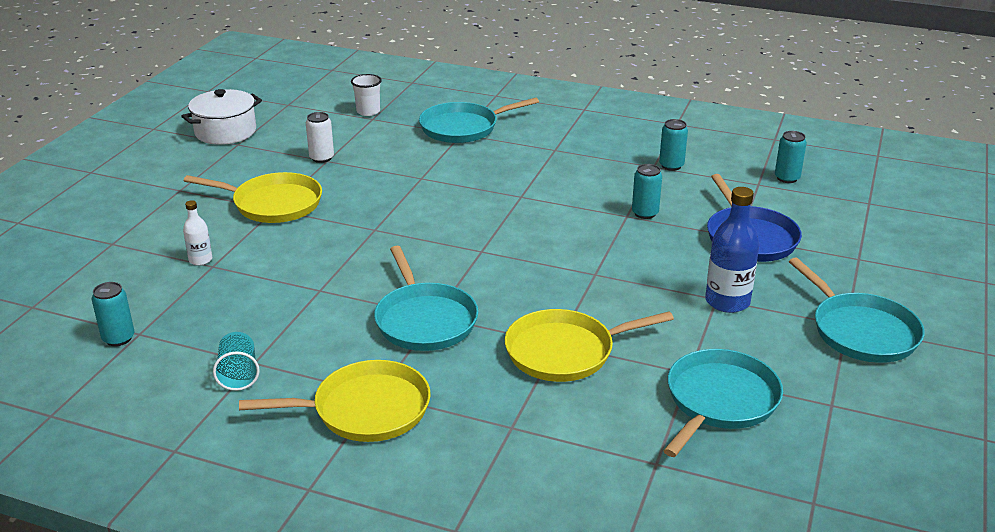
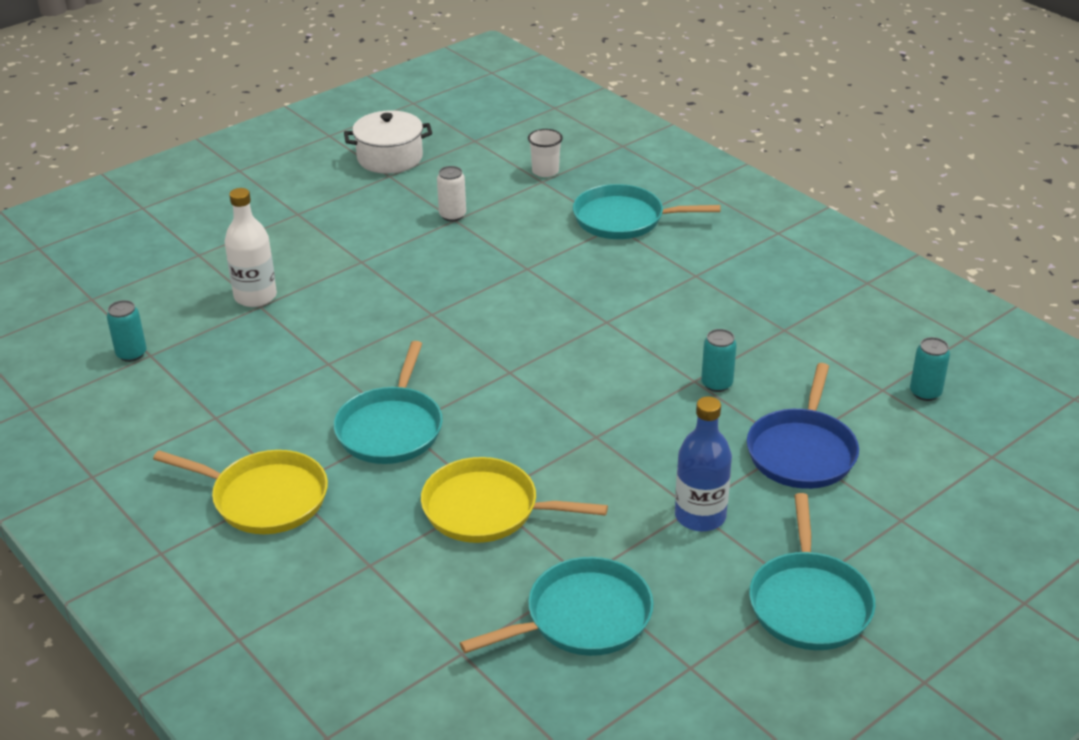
camera: 30 degrees right, 5 degrees up
(200, 260) = (255, 296): white bottle -> white bottle, size x1.81
(238, 374) = (194, 424): turquoise cup -> none
(273, 204) = (365, 255): yellow pan -> none
(671, 165) = (805, 335): turquoise can -> none

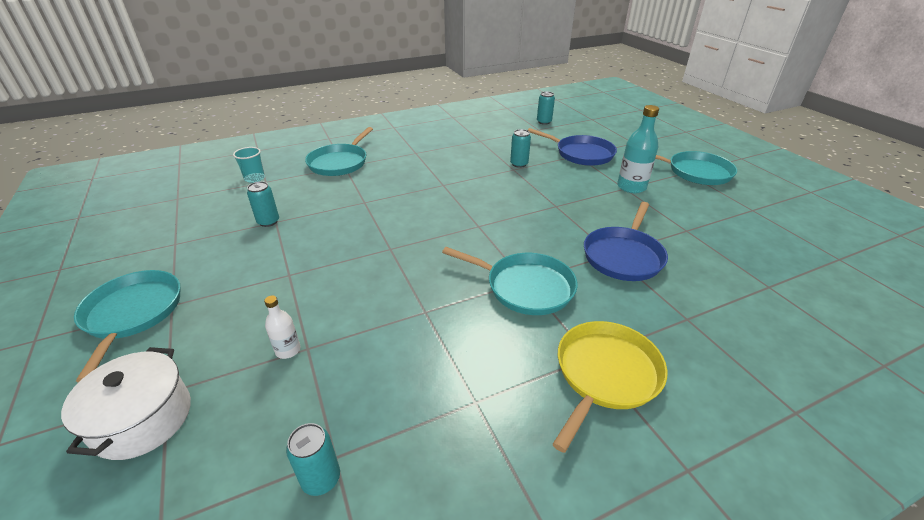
camera: 75 degrees left, 0 degrees up
(255, 296) = (288, 350): white bottle -> white bottle, size x0.55
(390, 158) = (147, 240): white pot -> white pot (143, 419)
(452, 215) = (268, 222): white can -> turquoise can
(486, 509) = (623, 256): yellow pan -> blue pan
(545, 171) = (254, 178): white cup -> turquoise cup
(583, 617) = (722, 236): turquoise pan -> turquoise pan (132, 314)
(700, 516) = (631, 187): blue bottle -> turquoise bottle

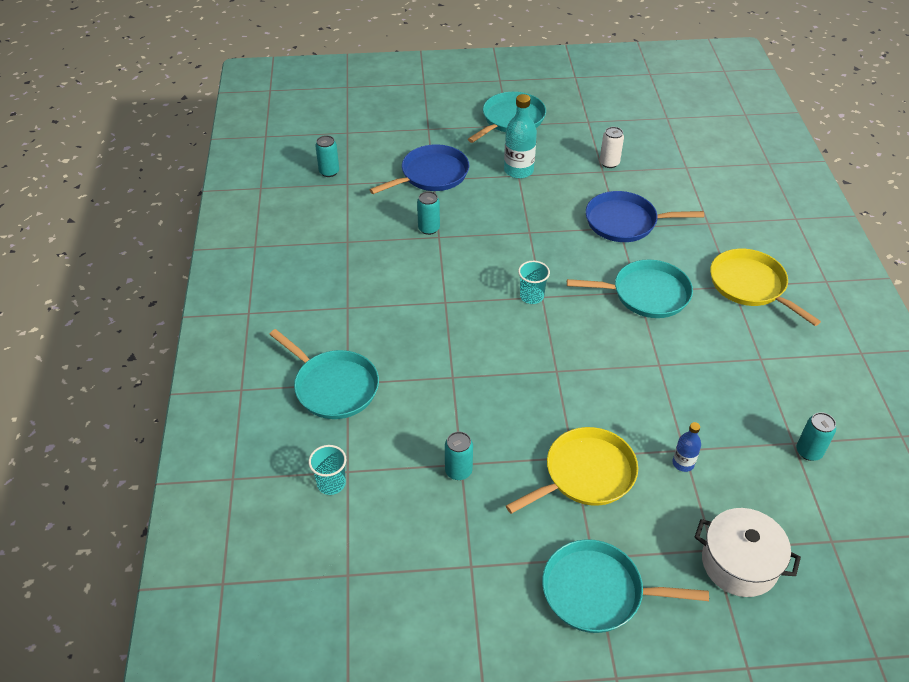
camera: 70 degrees left, 10 degrees up
(269, 285) = (586, 474): none -> yellow pan
(288, 350) = (683, 463): white bottle -> blue bottle
(475, 221) = (531, 296): none -> turquoise cup
(525, 287) = (646, 294): turquoise pan -> turquoise pan turned 45 degrees clockwise
(623, 256) = (625, 222): blue pan -> blue pan turned 135 degrees clockwise
(704, 232) = (609, 163): none -> white can

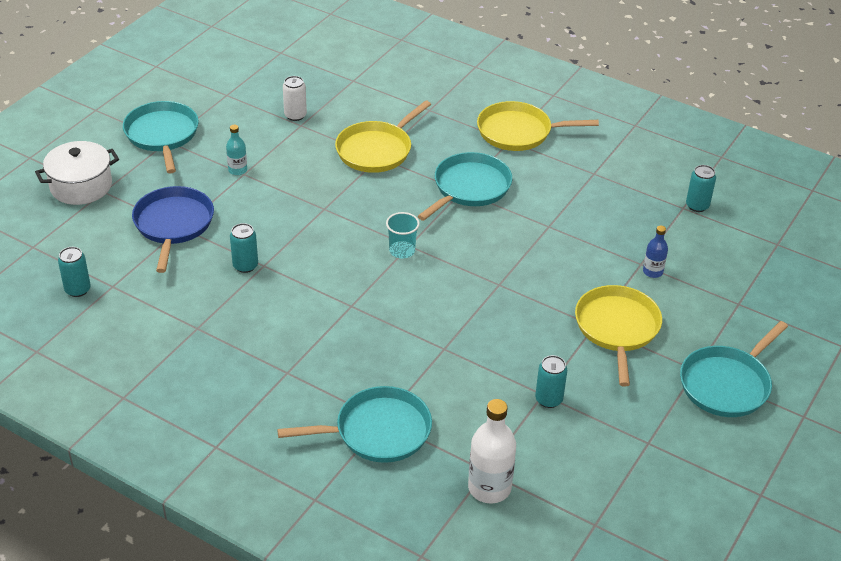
camera: 55 degrees left, 5 degrees down
(331, 483) = (489, 488): turquoise cup -> white bottle
(518, 170) = (237, 170): turquoise bottle -> turquoise bottle, size x0.55
(625, 222) = (376, 150): blue pan -> yellow pan
(739, 563) = (760, 298): white pot -> white pot (81, 186)

